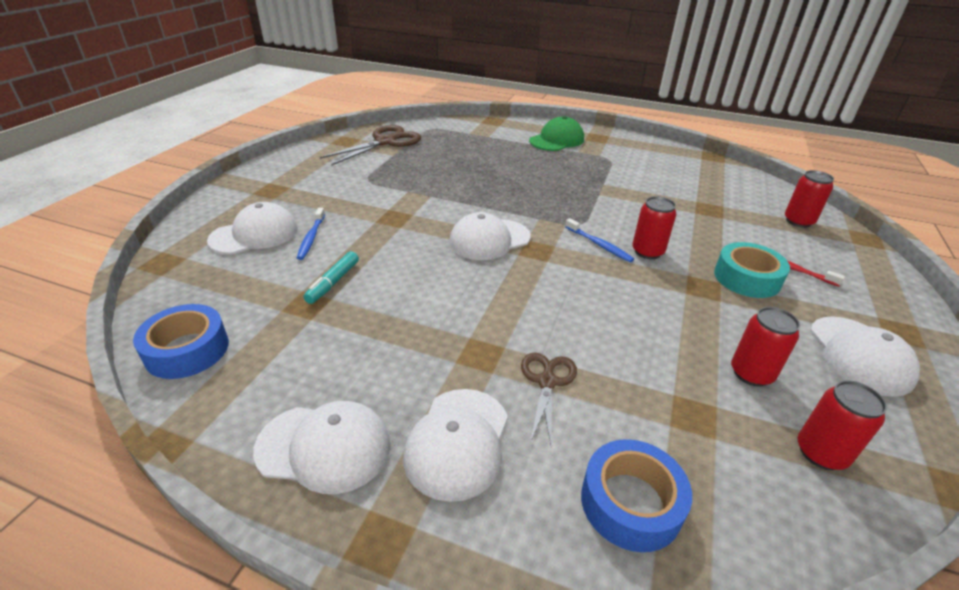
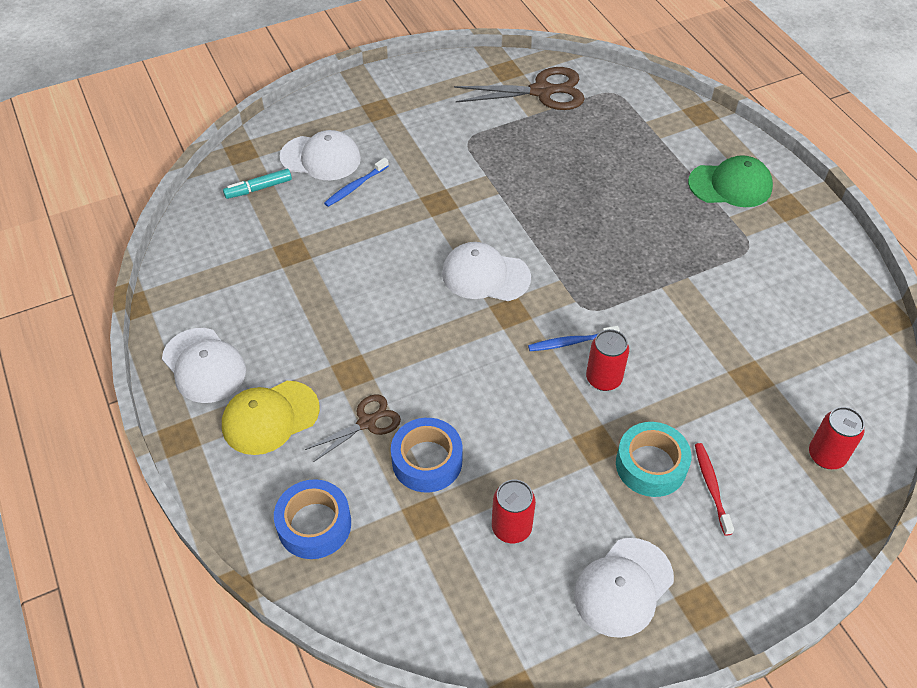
camera: 45 degrees right, 15 degrees up
(187, 350) = (196, 244): blue tape -> blue tape (427, 461)
(333, 282) = (326, 243): turquoise marker -> turquoise marker (258, 188)
(457, 442) = (270, 417): white cap -> yellow cap
(599, 244) = (571, 342): blue toothbrush -> blue toothbrush turned 75 degrees clockwise
(821, 453) = (467, 603): red can -> none

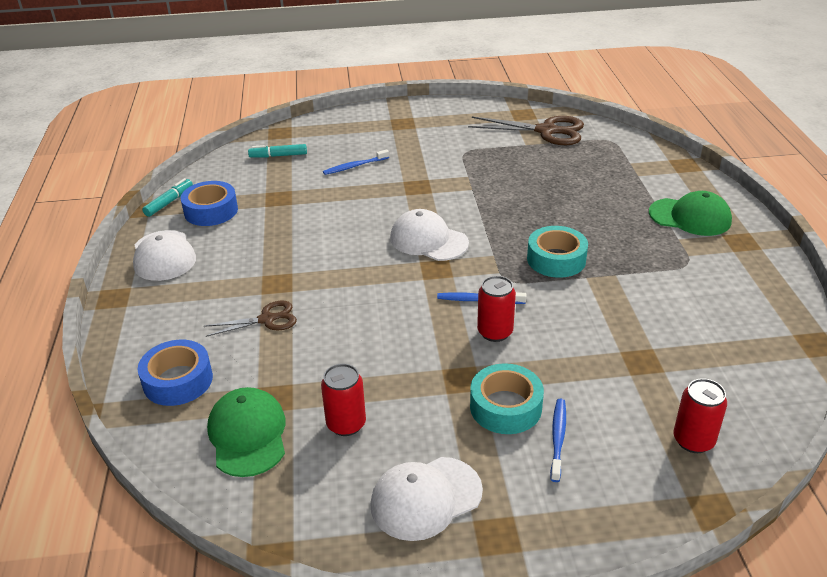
camera: 20 degrees right, 15 degrees down
(166, 286) = (169, 202): none -> turquoise marker
(270, 417) = (191, 300): yellow cap -> none
(321, 158) = (338, 145): white cap -> none
(422, 568) = (248, 435): none -> green cap
(427, 461) = (301, 357): blue tape -> blue tape (211, 211)
(624, 271) = (556, 259): none -> turquoise tape
(711, 487) = (558, 438): red toothbrush -> blue toothbrush

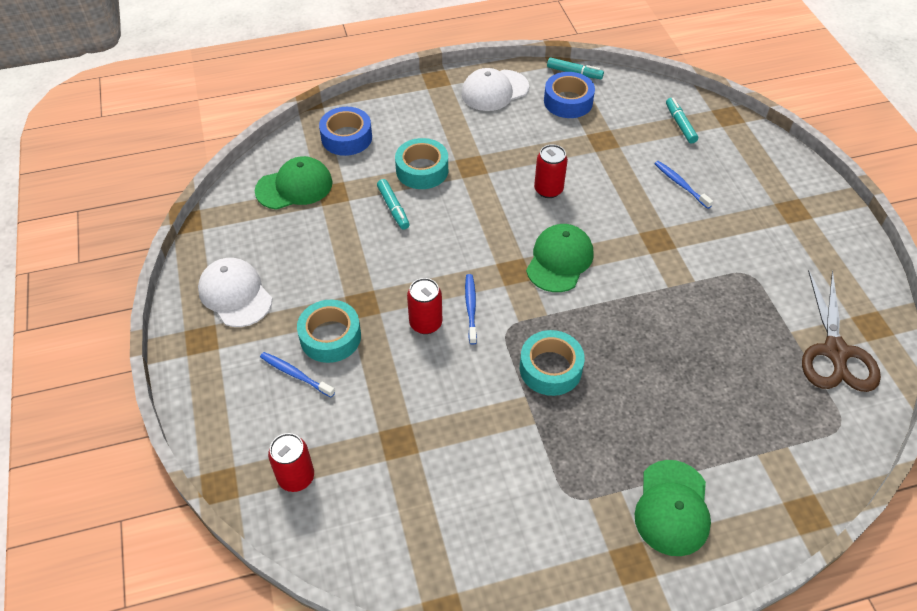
camera: 80 degrees right, 15 degrees up
(267, 319) = (422, 170): brown scissors -> turquoise tape
(320, 346) = (393, 208): none -> turquoise marker
(346, 424) = (307, 238): red can -> red can (548, 189)
(428, 240) = (559, 260): white cap -> green cap
(558, 438) = (296, 375): blue toothbrush -> blue toothbrush turned 150 degrees counterclockwise

